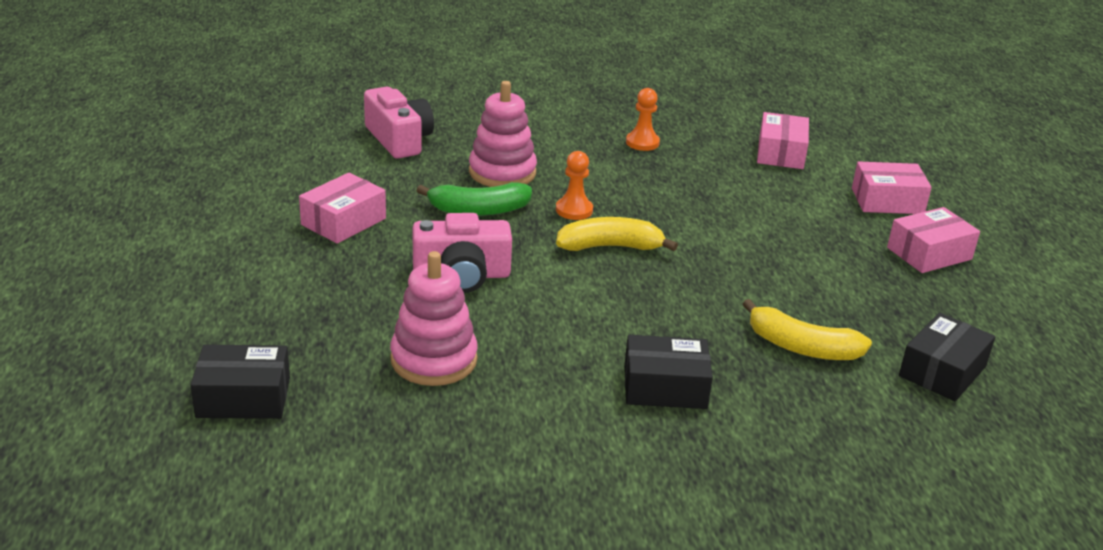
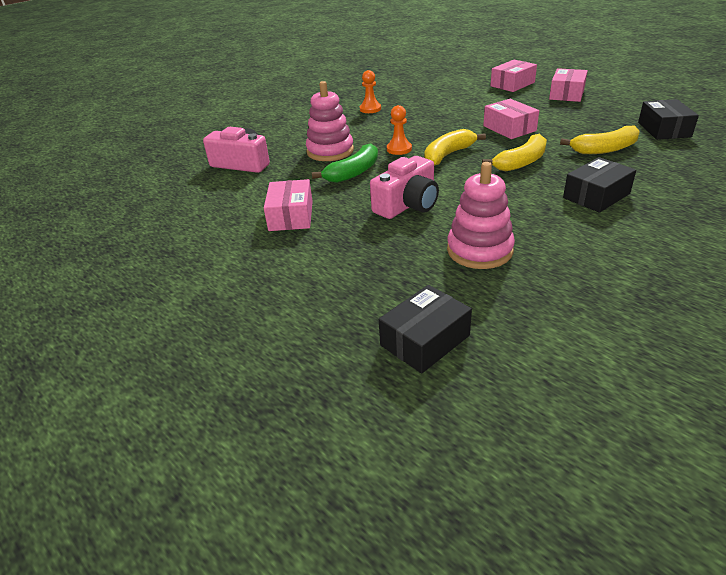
camera: 35 degrees left, 5 degrees up
(670, 302) = (521, 162): none -> yellow banana
(781, 153) = (436, 87): pink box -> pink box (509, 128)

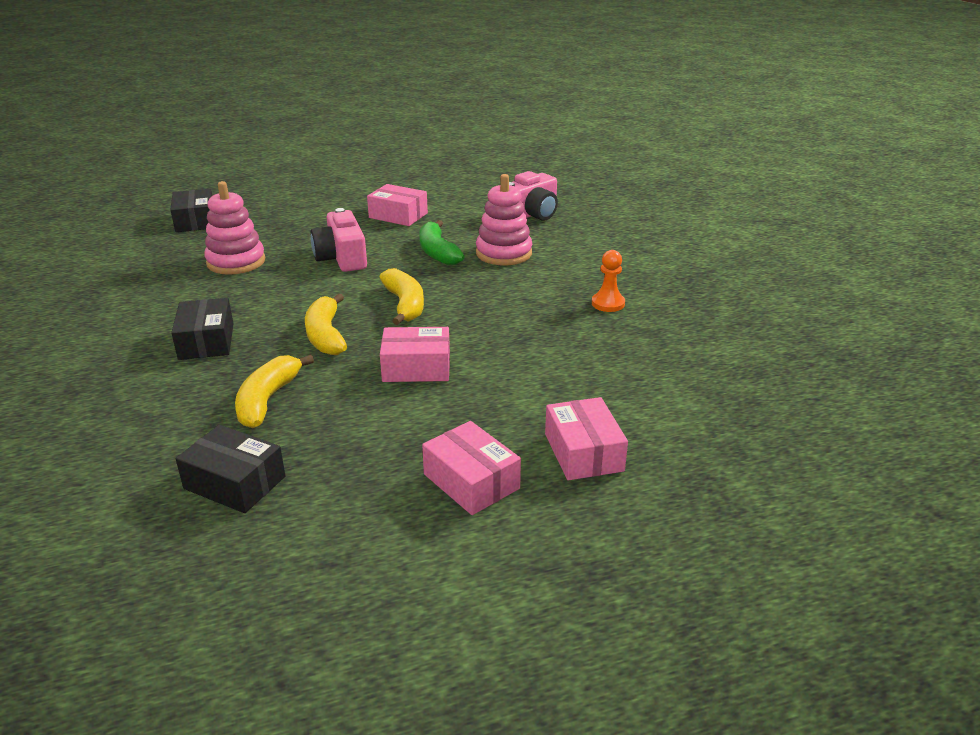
camera: 115 degrees right, 5 degrees down
(399, 149) = (458, 285): orange pawn -> none

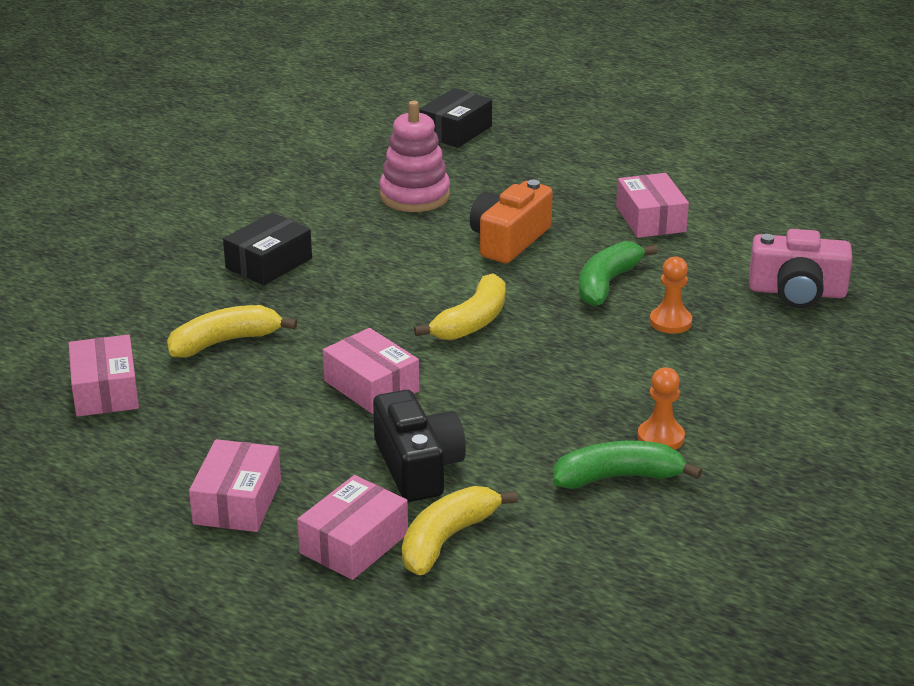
camera: 50 degrees right, 0 degrees up
(234, 483) = (105, 391): black box -> pink box
(325, 335) = (358, 312): yellow banana -> yellow banana (446, 539)
(342, 258) = (509, 240): pink camera -> orange camera
(503, 253) = (670, 322): pink stacking toy -> orange pawn
(530, 390) = (417, 466): none -> black camera
(629, 332) = (617, 477): none -> green banana

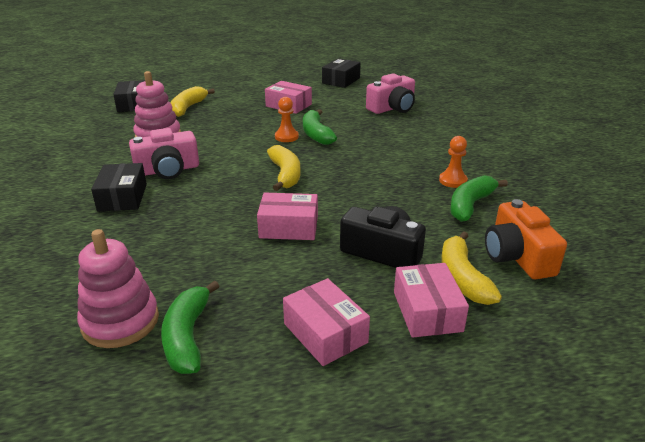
camera: 45 degrees left, 0 degrees up
(105, 391) = (120, 321): pink box -> pink stacking toy
(133, 435) = (187, 337): none -> green banana
(224, 342) = (161, 249): yellow banana -> yellow banana (188, 108)
(357, 250) = (167, 170): none -> pink camera
(509, 240) = (240, 136): orange camera -> orange camera (517, 256)
(670, 322) = (369, 137): orange pawn -> orange pawn (286, 137)
(810, 207) = (341, 80): none -> black box

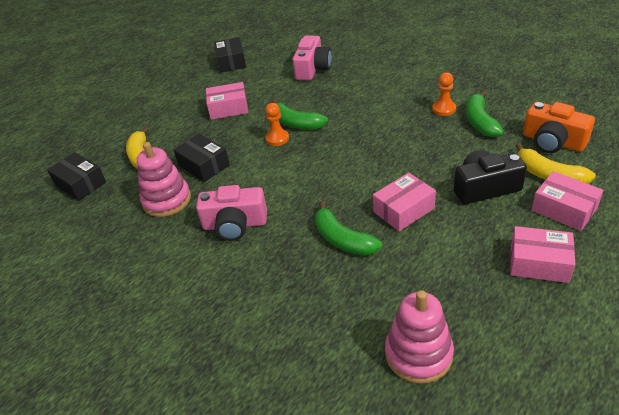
camera: 35 degrees left, 10 degrees up
(122, 197) = (242, 271): black box -> black box (204, 165)
(167, 170) = (235, 224): pink camera -> pink camera turned 60 degrees clockwise
(187, 337) = (474, 328): green banana -> green banana (342, 239)
(285, 174) = (332, 171): yellow banana -> none

